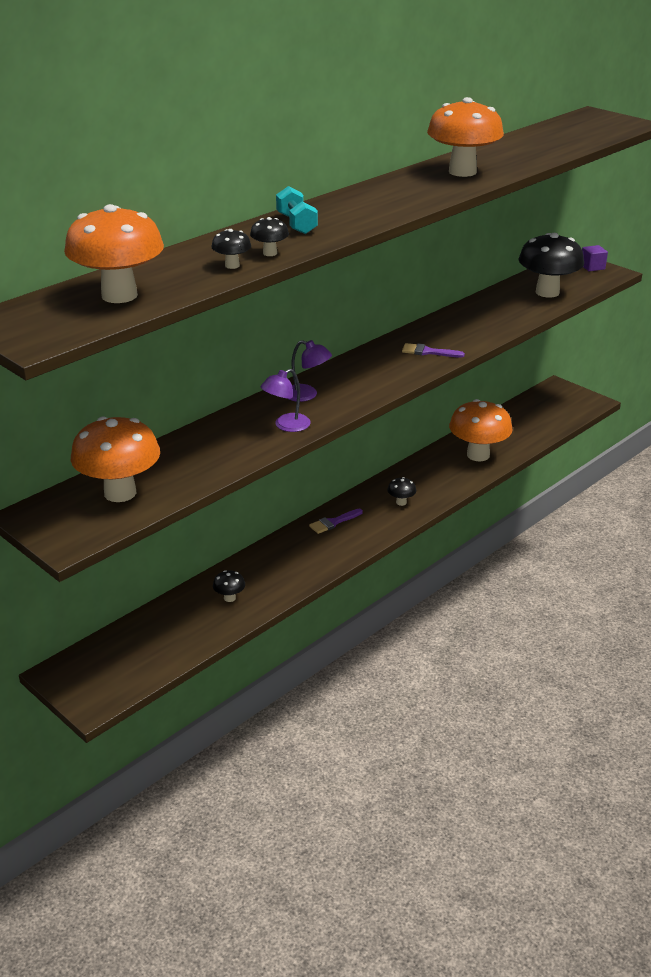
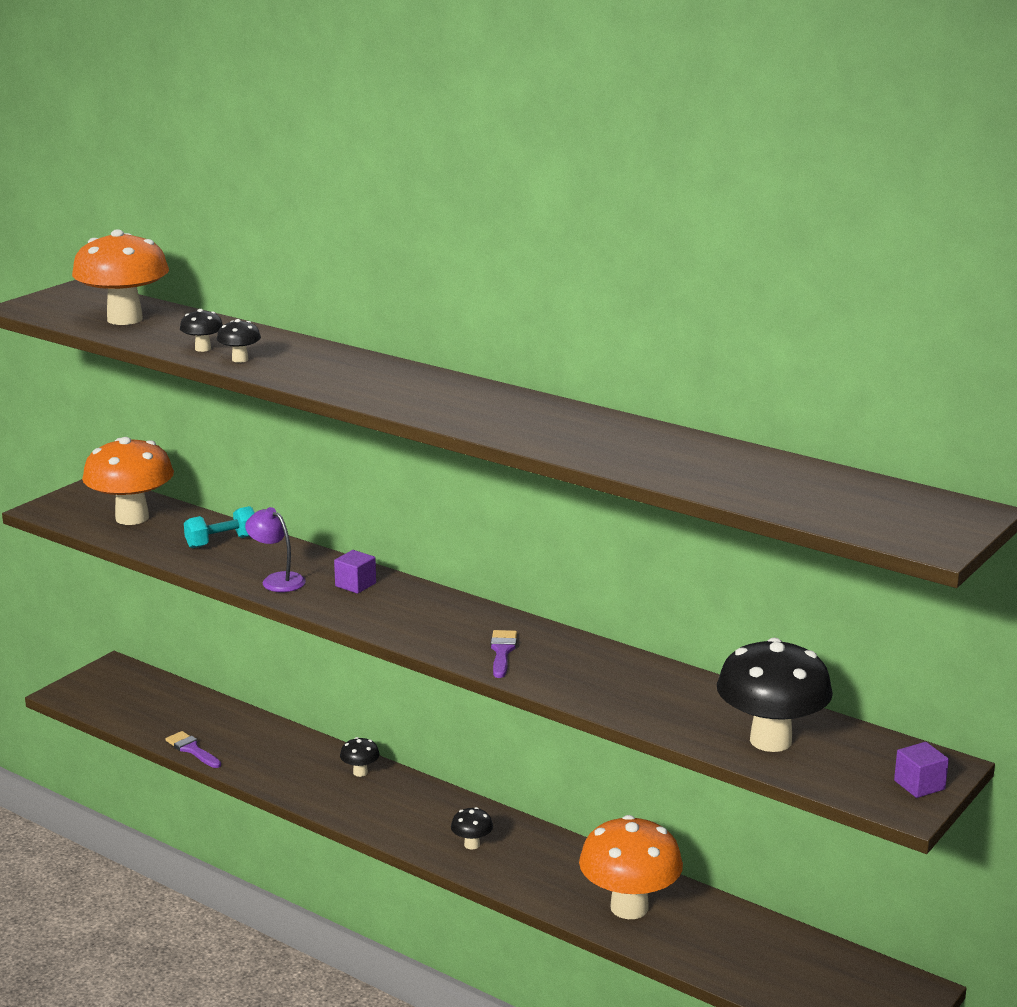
camera: 80 degrees right, 10 degrees down
(229, 598) = (240, 742): black mushroom -> black mushroom (360, 772)
(296, 224) = (334, 363): turquoise dumbbell -> turquoise dumbbell (222, 542)
(307, 395) = (355, 584): purple lamp -> purple cube
(334, 522) = (409, 795): purple brush -> purple brush (192, 750)
(462, 172) = (571, 430): orange mushroom -> none

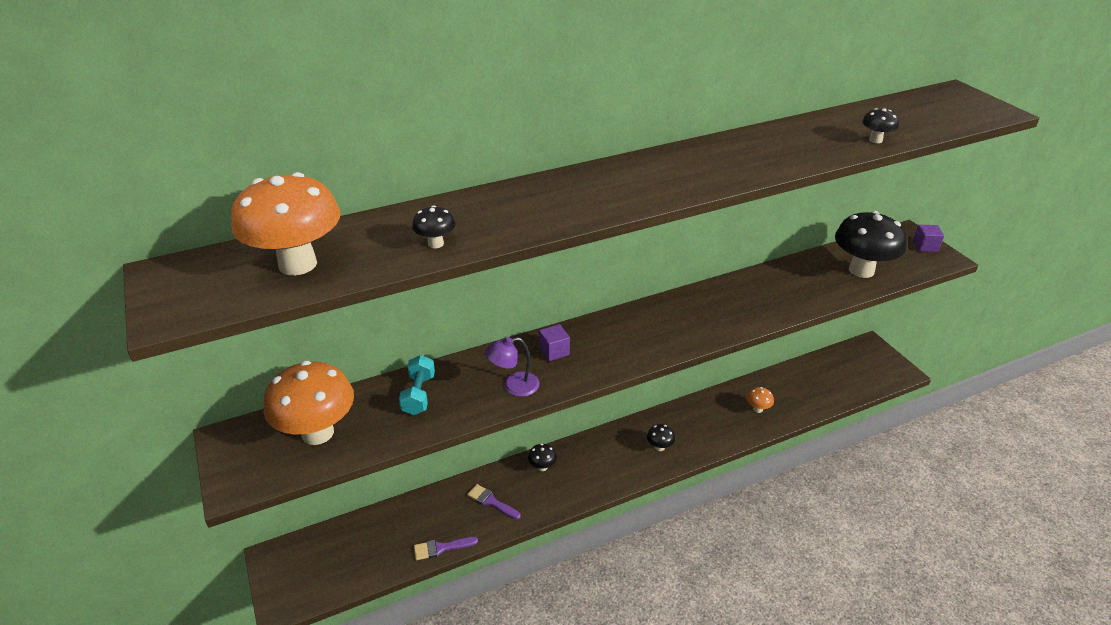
camera: 60 degrees left, 15 degrees up
(240, 359) = (485, 233): black mushroom -> black mushroom (875, 140)
(502, 652) = (701, 322): purple brush -> purple brush (491, 502)
(629, 907) = (758, 409): orange mushroom -> orange mushroom, size x0.44

